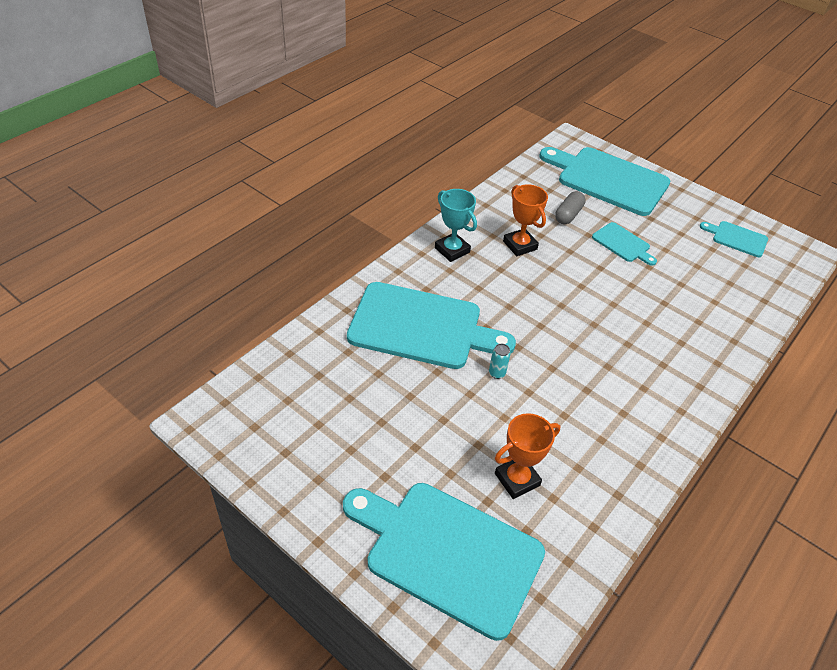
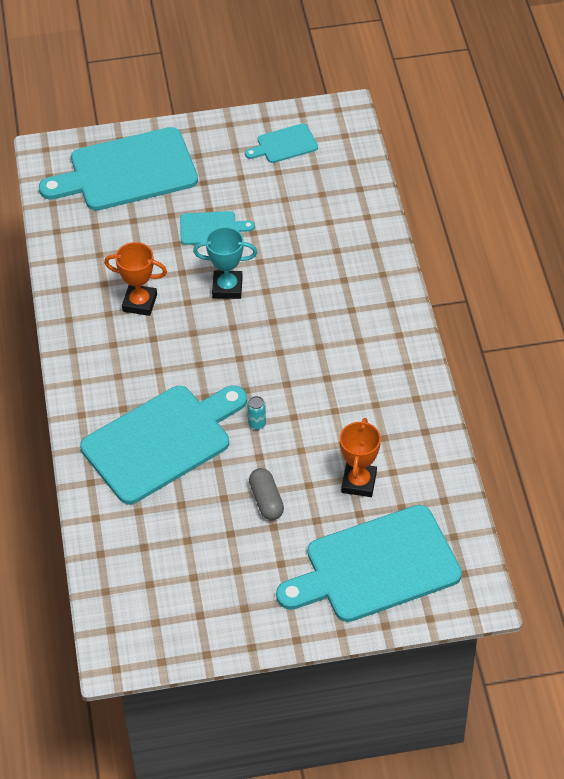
camera: 45 degrees left, 5 degrees up
(452, 250) = (96, 357): turquoise trophy -> turquoise trophy (227, 287)
(568, 215) = (139, 238): grey capsule -> grey capsule (266, 500)

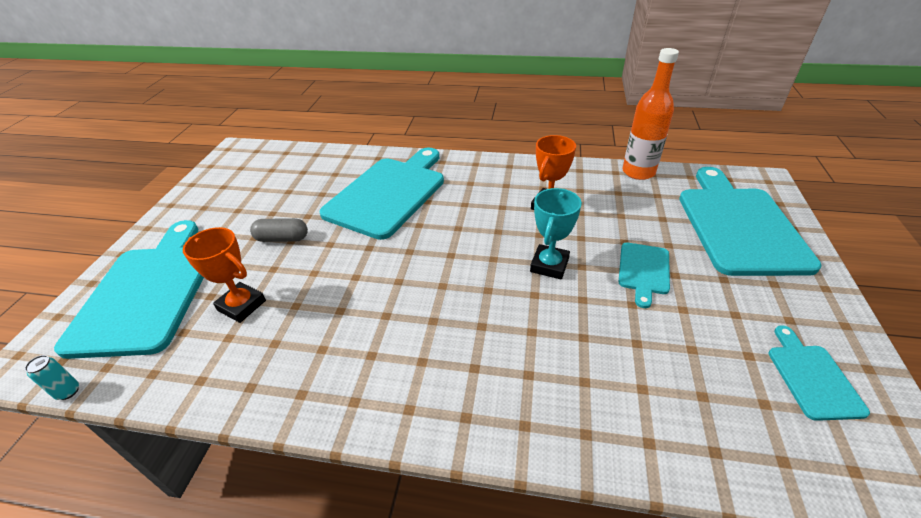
camera: 110 degrees right, 10 degrees down
(55, 242) = (638, 172): none -> orange bottle
(161, 441) = (388, 194): turquoise cutting board -> turquoise cutting board turned 135 degrees counterclockwise
(257, 424) = (365, 250): turquoise can -> turquoise can (68, 392)

